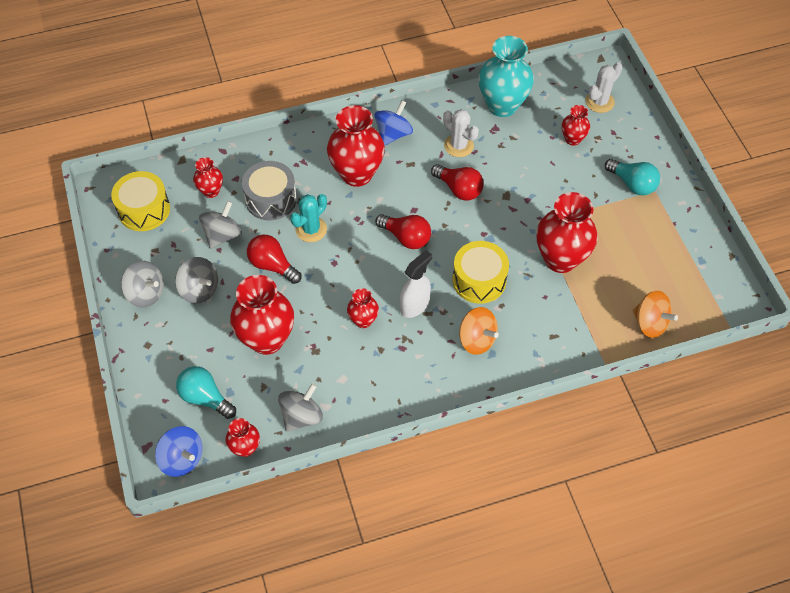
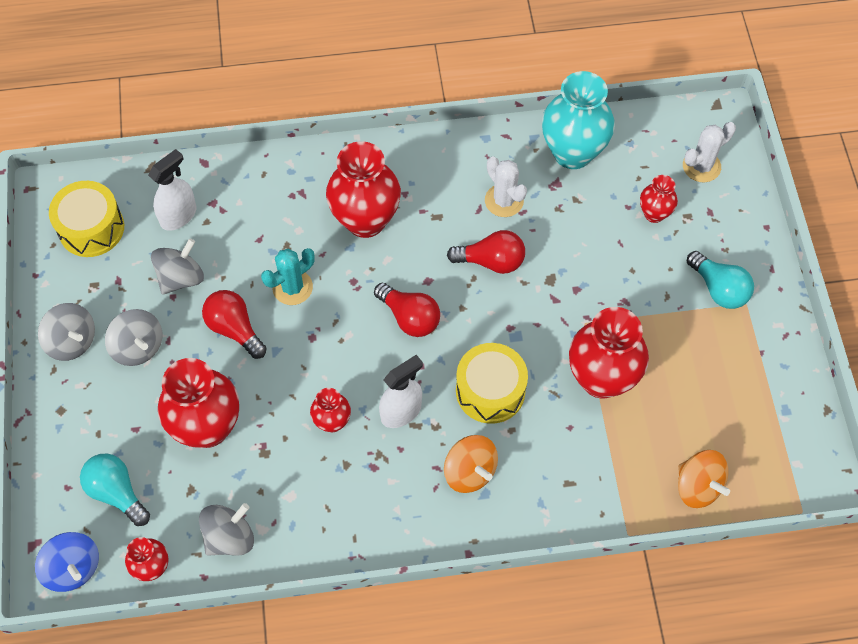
camera: 10 degrees right, 5 degrees up
(211, 191) = (178, 216): red vase -> white spray bottle
(271, 199) = (250, 238): grey drum -> none
(393, 134) = (423, 172): blue spinning top -> none
(459, 189) = (491, 261): red light bulb -> red light bulb turned 45 degrees counterclockwise

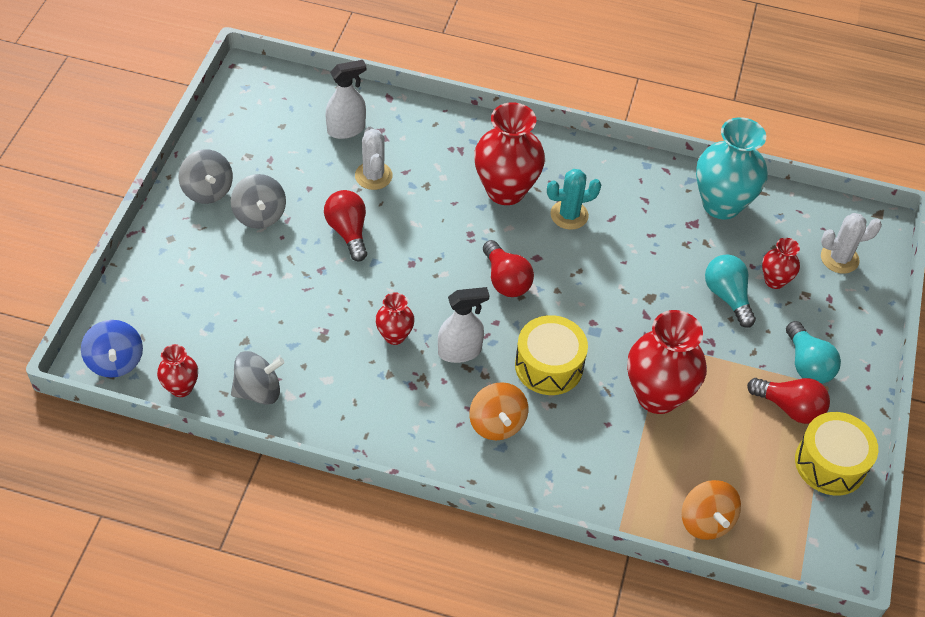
camera: 20 degrees right, 10 degrees down
(91, 228) = (269, 113): yellow drum -> yellow drum (830, 463)
(117, 492) = (182, 318): turquoise light bulb -> turquoise light bulb (727, 296)
(181, 278) = (323, 176): grey spinning top -> none
(207, 427) = (285, 298): red vase -> none
(292, 287) = (414, 219): turquoise cactus -> turquoise cactus (569, 215)
(491, 261) = (602, 263): red light bulb -> red light bulb (789, 407)
(504, 201) = (638, 220): white cactus -> white cactus (373, 176)

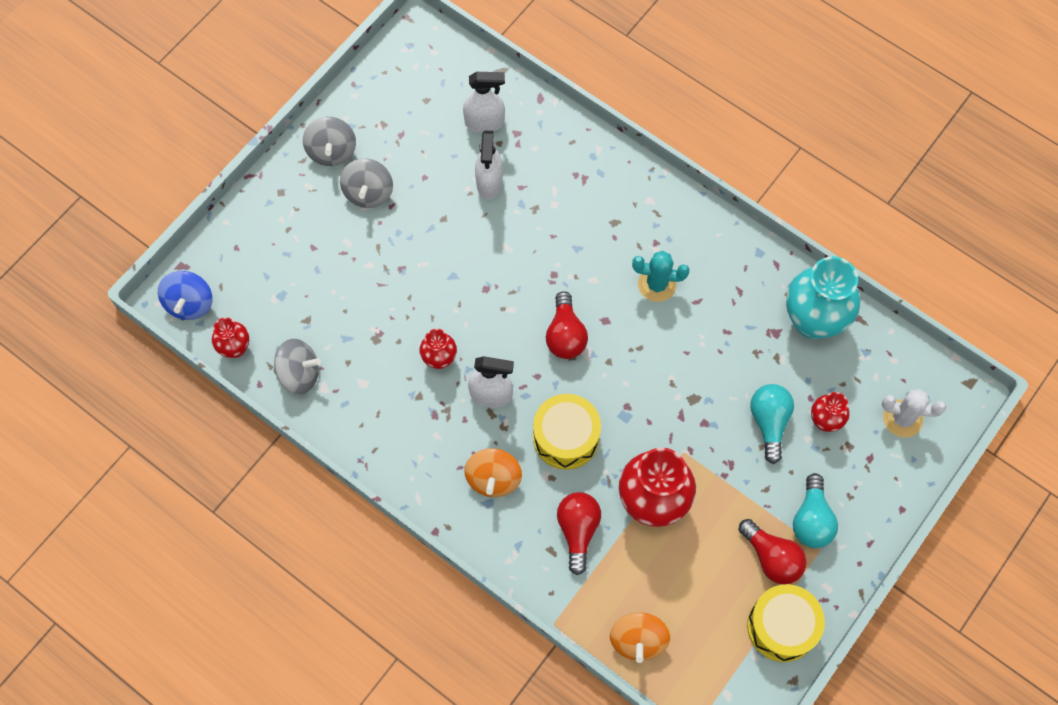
camera: 25 degrees right, 15 degrees up
(348, 232) = (441, 236): red light bulb -> red light bulb (578, 530)
(373, 176) = (489, 182): white cactus -> white spray bottle
(505, 190) = (607, 238): red vase -> none

